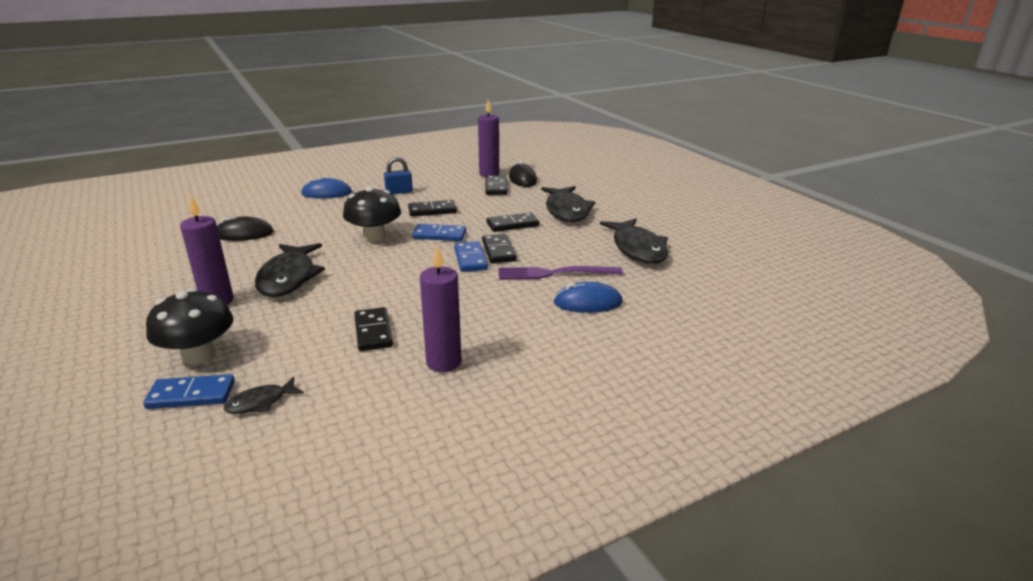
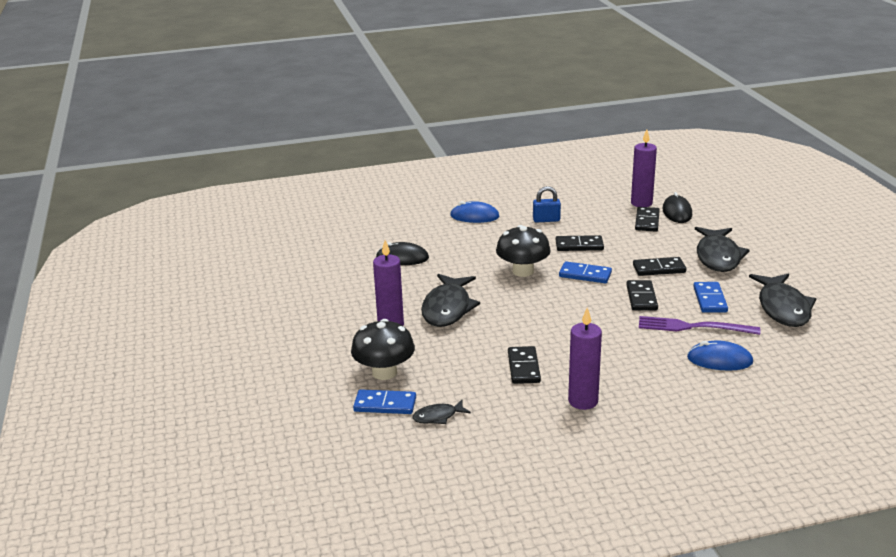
camera: 15 degrees right, 0 degrees up
(470, 259) = (613, 304): blue domino -> blue domino (709, 299)

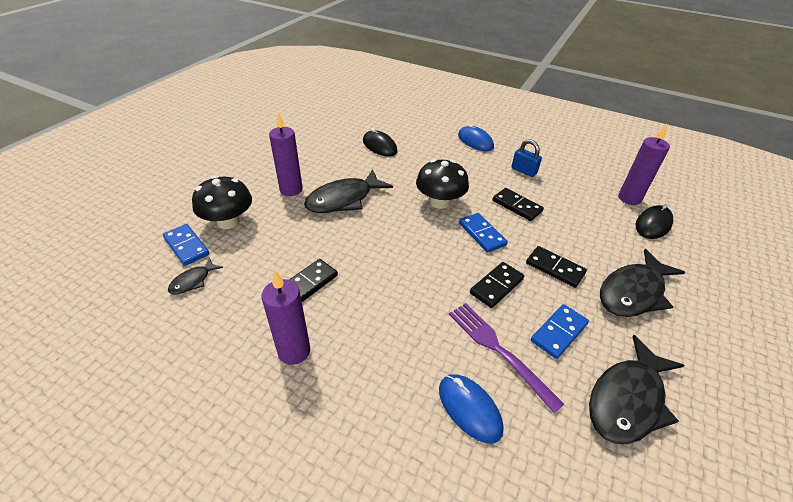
camera: 40 degrees right, 15 degrees up
(438, 417) = (193, 281): black fish -> black fish turned 75 degrees counterclockwise
(647, 221) = (610, 217): black domino -> none

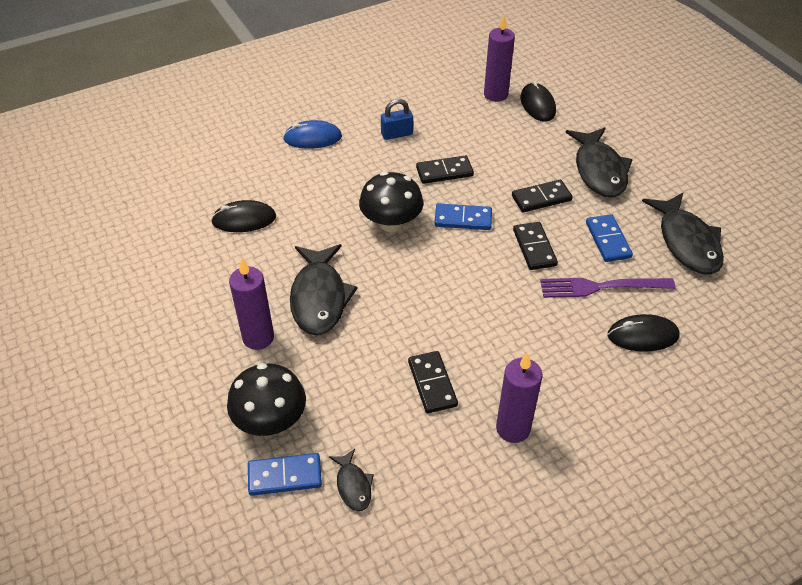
camera: 55 degrees left, 5 degrees up
(469, 409) = (642, 336): blue mouse -> black mouse

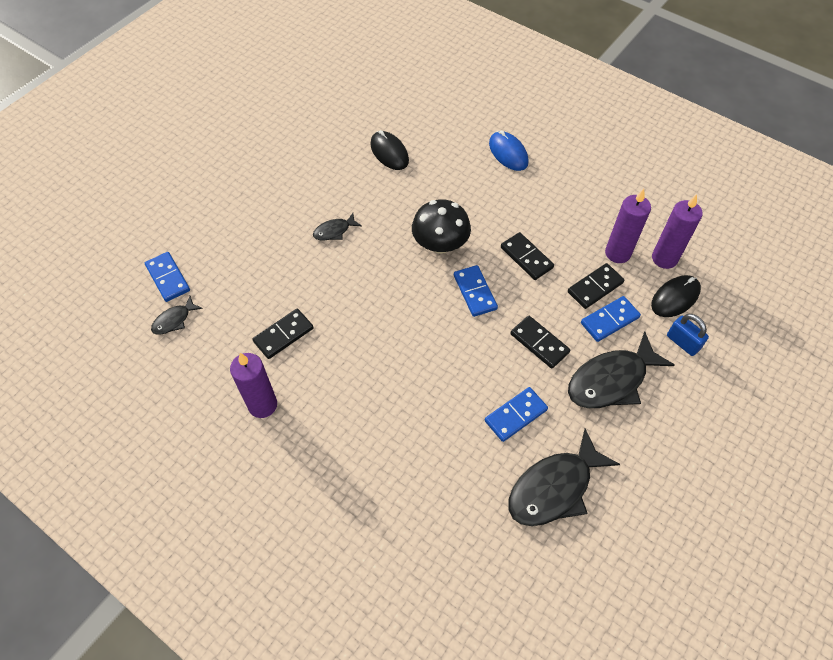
camera: 65 degrees right, 10 degrees up
(258, 338) = (279, 212): purple candle -> purple candle (617, 253)
(270, 420) = (210, 250): black mushroom -> none
(319, 298) = (334, 231): black fish -> black fish, size x0.49
(397, 134) = (553, 206): blue padlock -> blue padlock (682, 342)
(534, 248) = (470, 357): black domino -> black domino (595, 287)
(540, 148) = (609, 320): none -> blue domino
(600, 287) = (450, 425): purple fork -> none
(642, 336) = (407, 477): black mouse -> none

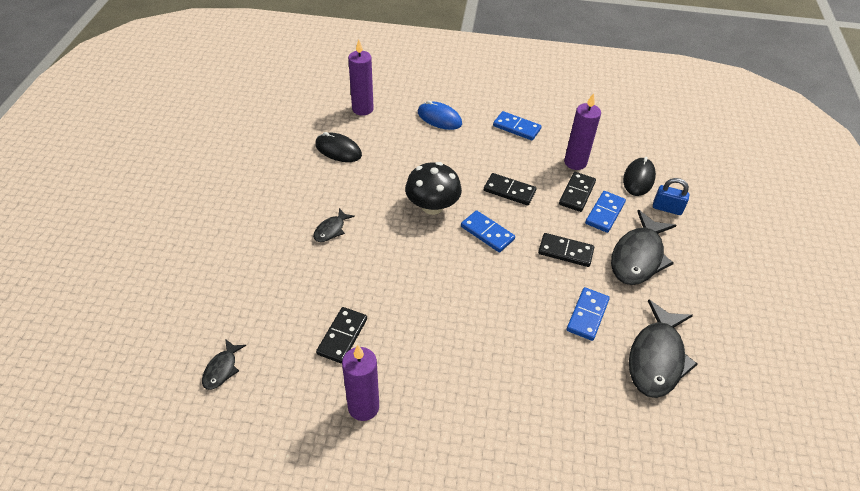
camera: 30 degrees left, 10 degrees down
(168, 278) = (190, 333): blue domino -> blue domino (516, 128)
(664, 258) = (611, 154): purple candle -> purple candle (362, 109)

